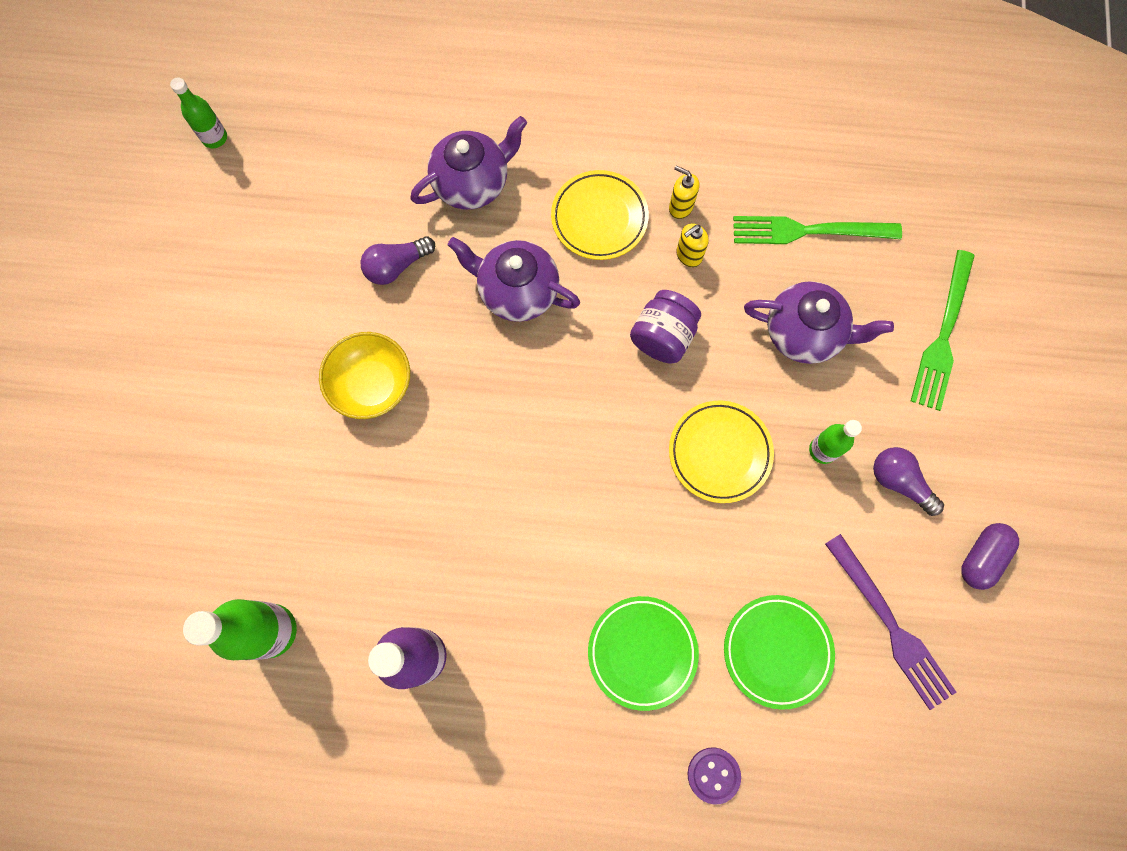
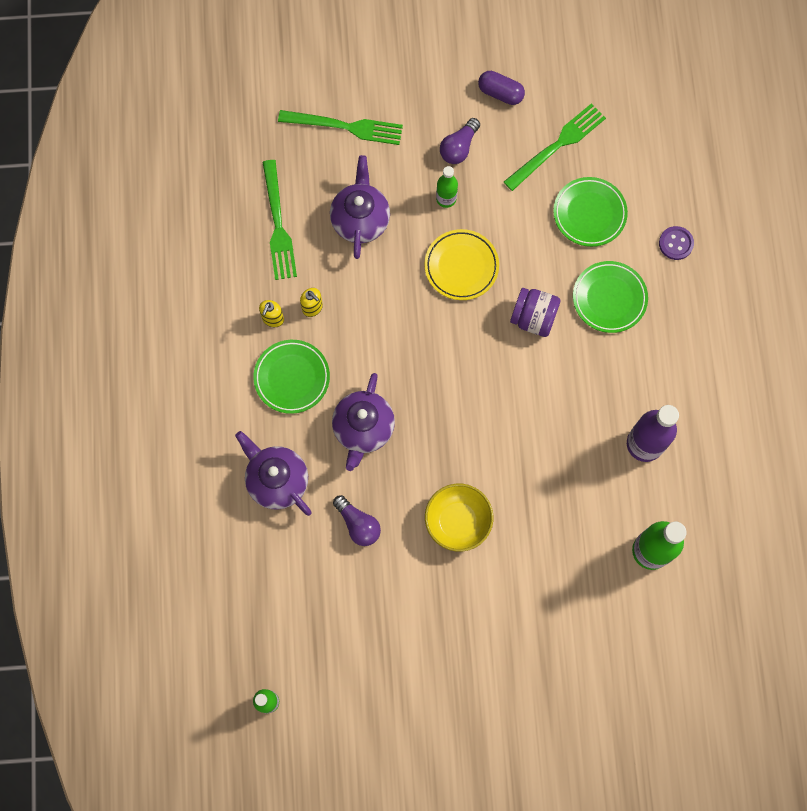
camera: 100 degrees left, 0 degrees up
(599, 218) = (292, 378): yellow plate -> green plate
(663, 337) = (381, 317): purple jar -> purple jar (533, 318)
(891, 626) = (557, 145): purple fork -> green fork

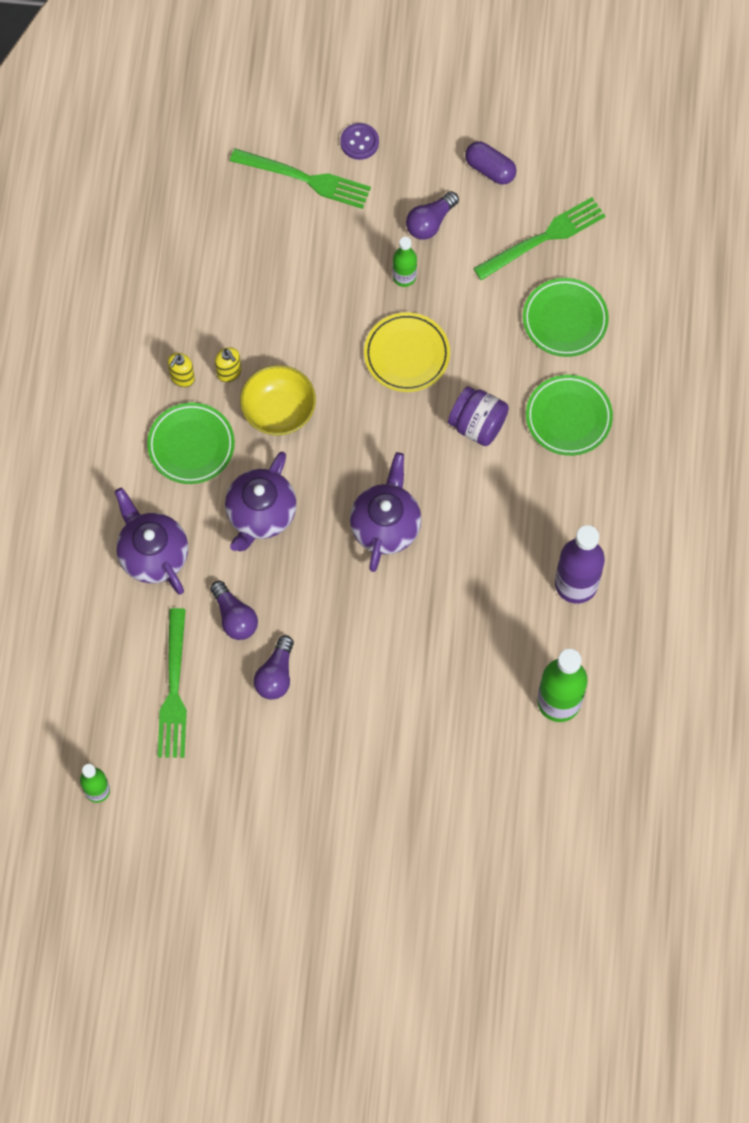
camera: 10 degrees right, 5 degrees down
(278, 225) = (208, 275): green fork -> green fork (174, 690)
(360, 219) = (302, 284): purple teapot -> purple teapot (386, 525)
(403, 570) = (276, 675): none -> purple light bulb
(458, 521) = (347, 633): yellow bowl -> yellow bowl (279, 411)
(676, 243) = (657, 369): purple button -> purple button (359, 142)

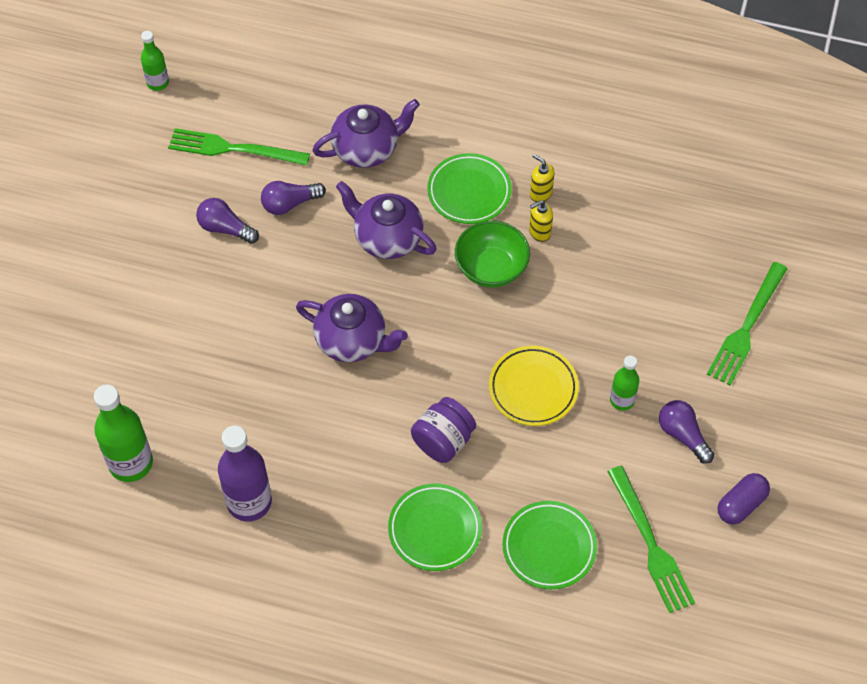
camera: 100 degrees right, 10 degrees down
(279, 411) = (491, 268): yellow bowl -> green bowl
(359, 142) = (785, 383): purple button -> none

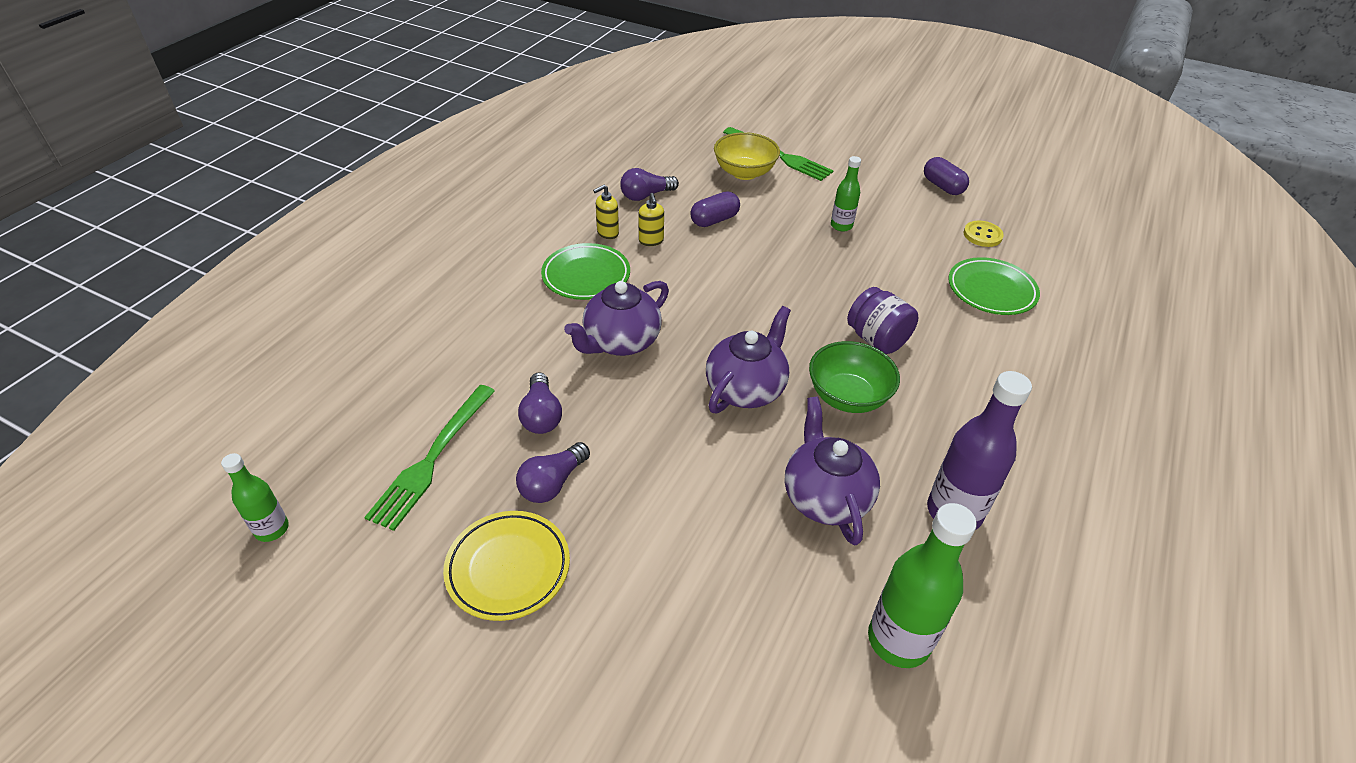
camera: 80 degrees left, 15 degrees down
(366, 149) = (495, 340): purple teapot -> purple teapot (825, 497)
(435, 529) = (979, 361): green plate -> none
(491, 268) = (682, 276): green bowl -> green bowl (848, 396)
(533, 388) = (823, 273): yellow plate -> yellow plate (508, 568)
(593, 281) = (714, 220): none -> purple capsule
(650, 544) = (982, 235): green fork -> yellow button
(683, 435) = (878, 202): purple light bulb -> purple light bulb (646, 195)
(696, 296) = (744, 172): none -> yellow bowl

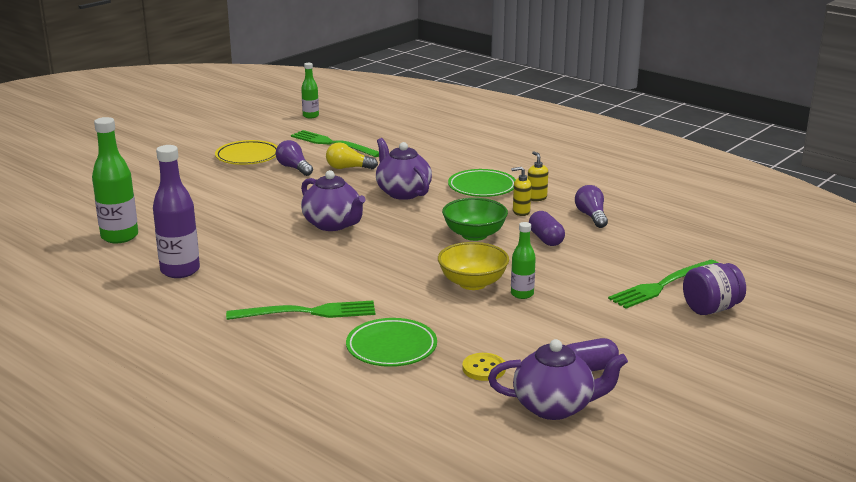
camera: 105 degrees right, 20 degrees down
(541, 415) = (348, 168): purple light bulb -> yellow light bulb
(744, 172) = (628, 262): yellow bowl -> yellow bowl (472, 283)
(825, 497) = (225, 234): purple teapot -> purple teapot (554, 407)
(848, 396) = (303, 256): green bowl -> green bowl (474, 235)
(877, 339) = (356, 279): purple jar -> purple jar (711, 309)
(971, 361) = (308, 312): none -> green fork

